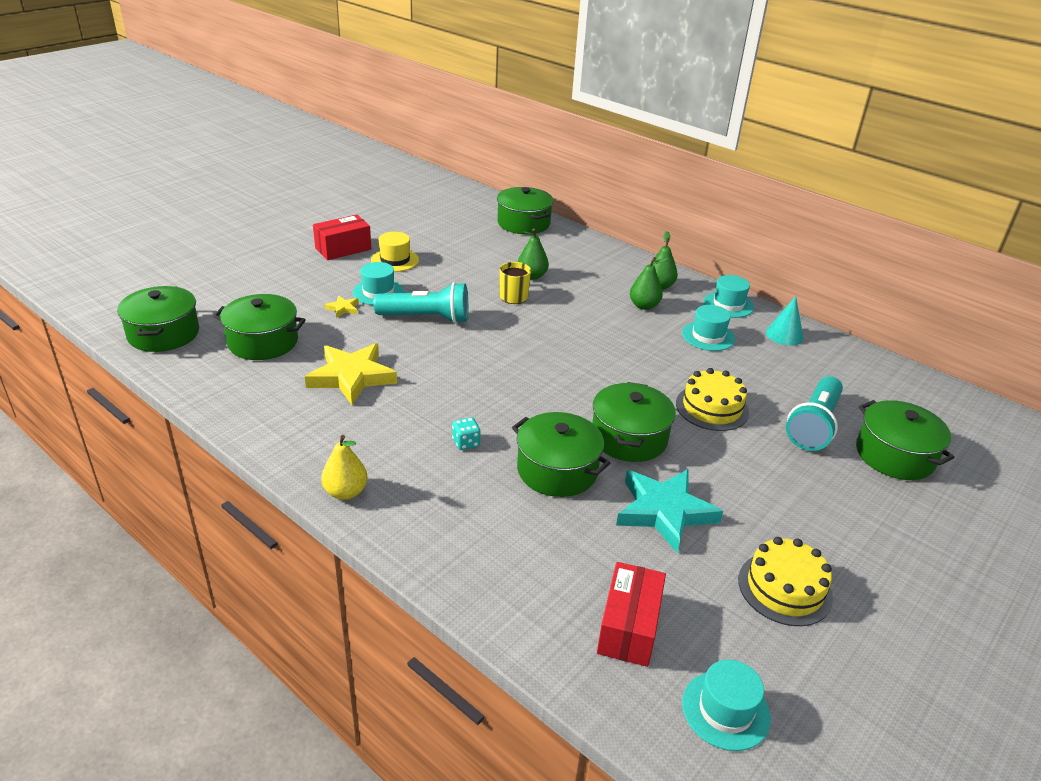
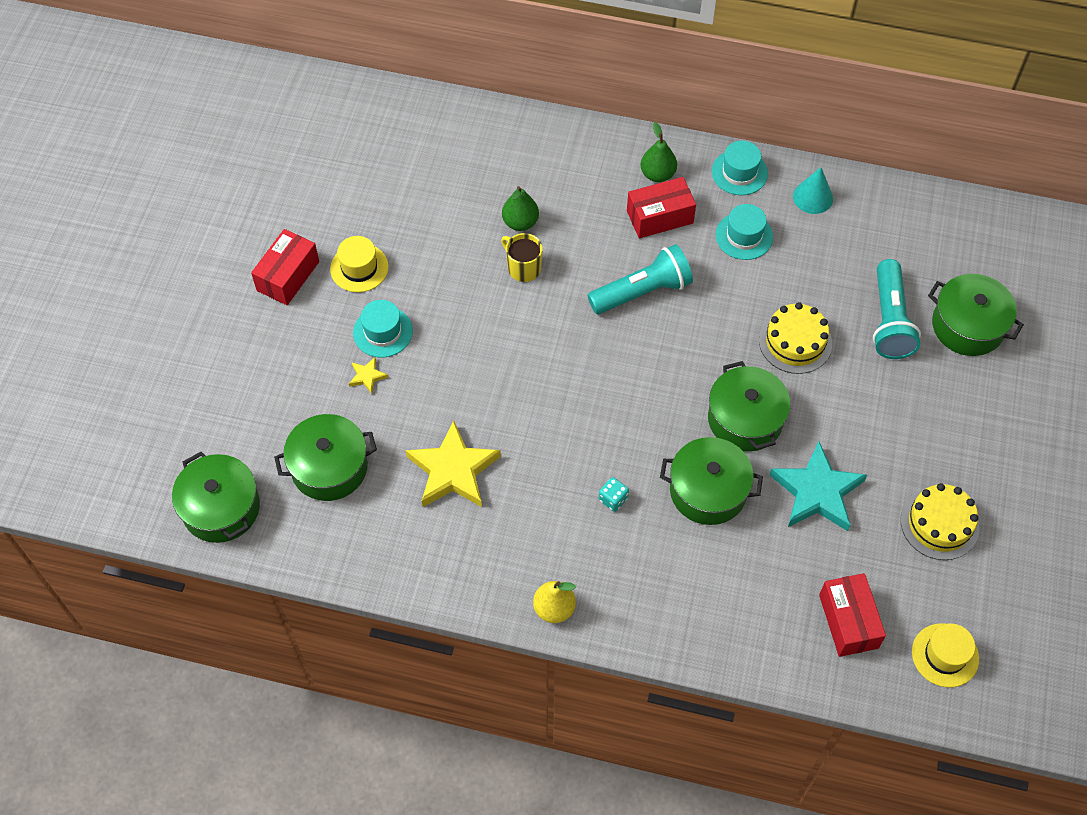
camera: 25 degrees left, 25 degrees up
(426, 318) = (461, 348): turquoise flashlight -> turquoise flashlight (642, 292)
(523, 223) = (450, 126): green pot -> none
(644, 306) = (659, 217): green pear -> red box
(725, 710) = (945, 655): turquoise hat -> yellow hat

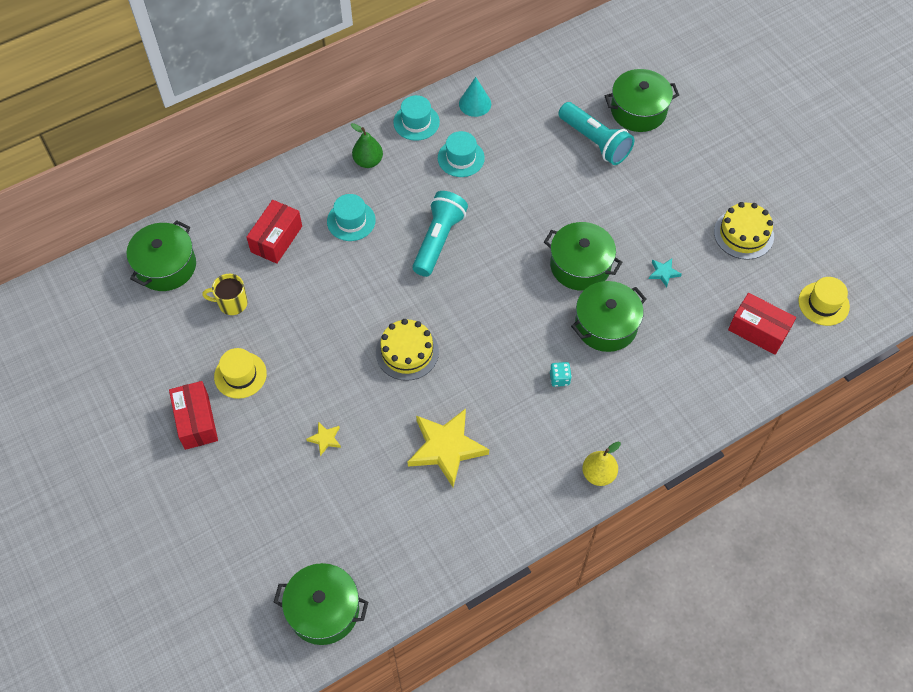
camera: 45 degrees left, 0 degrees up
(329, 467) = (366, 518): green pot -> green pot (166, 266)
(383, 332) = (303, 402): turquoise hat -> turquoise hat (351, 221)
(520, 222) = (315, 259): green pear -> none
(523, 268) = (349, 286): yellow mug -> yellow mug (232, 303)
(659, 217) = (398, 186): red box -> red box (276, 239)
(795, 342) = (558, 197): yellow cake -> yellow cake (407, 352)
(817, 492) = (663, 273): turquoise star -> turquoise star, size x0.43

